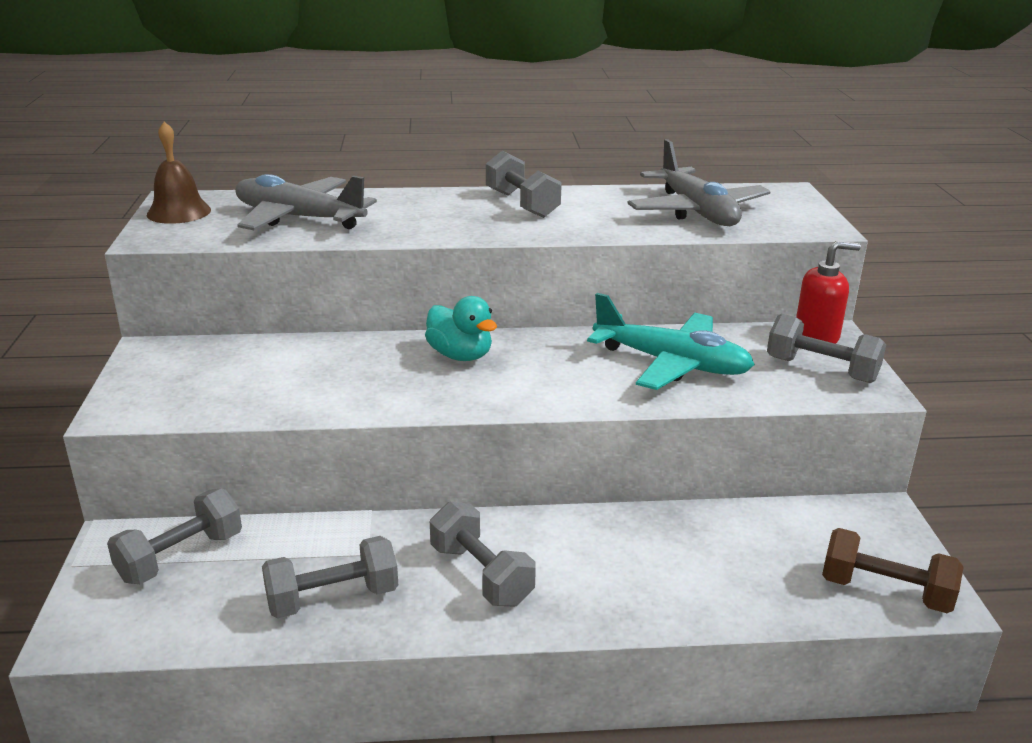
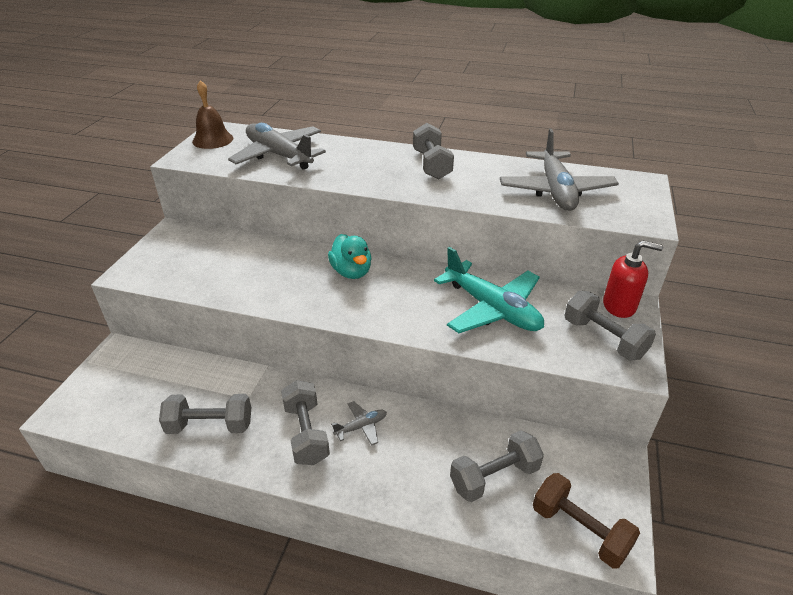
camera: 20 degrees right, 10 degrees up
(181, 557) = (145, 372): grey dumbbell -> grey dumbbell (494, 477)
(552, 550) = (361, 426): none -> grey plane

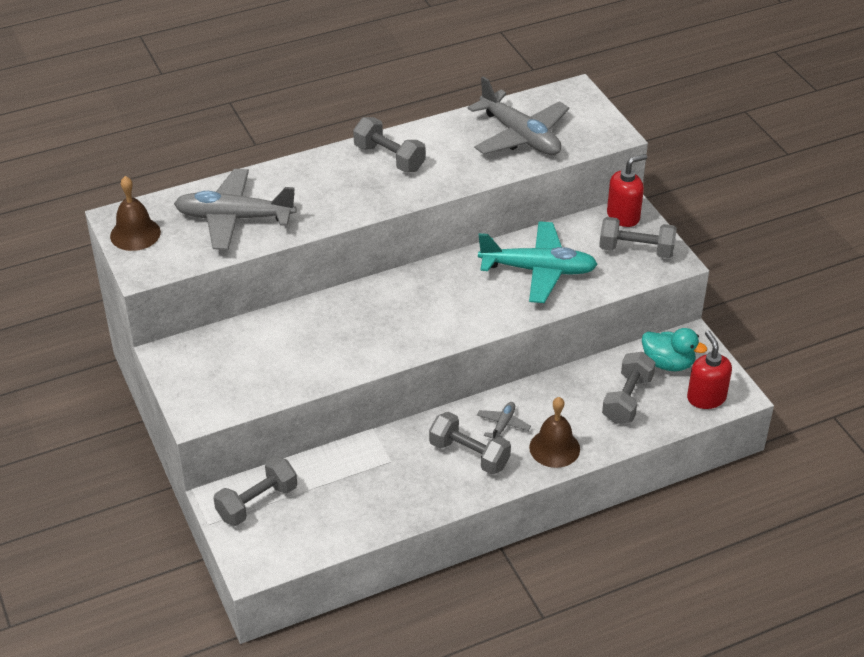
camera: 40 degrees left, 5 degrees up
(210, 426) = (389, 497): grey dumbbell -> grey dumbbell (257, 503)
(351, 272) = (393, 300): turquoise duck -> turquoise duck (668, 363)
(379, 477) = (554, 448): none -> brown bell
(579, 530) = (706, 398): brown dumbbell -> red soap dispenser

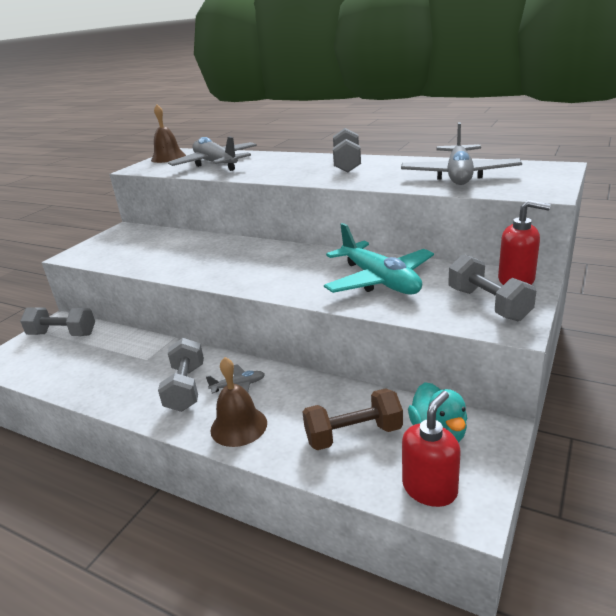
camera: 55 degrees right, 15 degrees down
(627, 399) = (353, 435): grey dumbbell -> brown dumbbell

